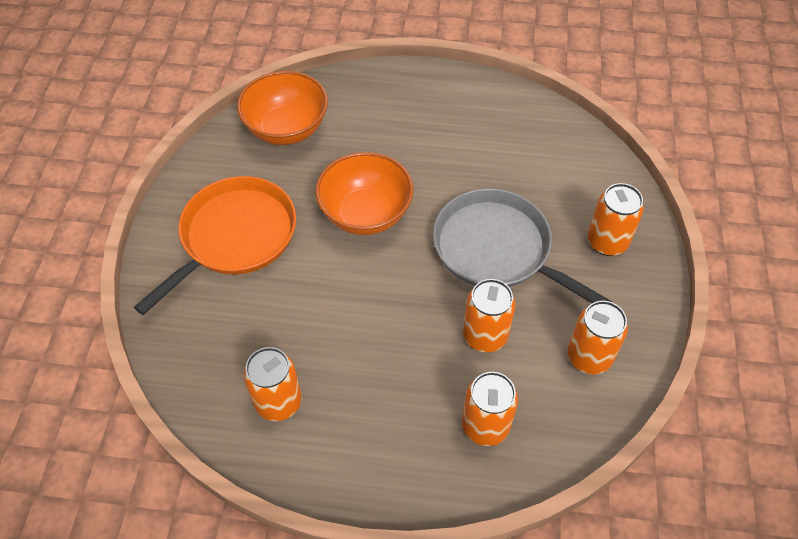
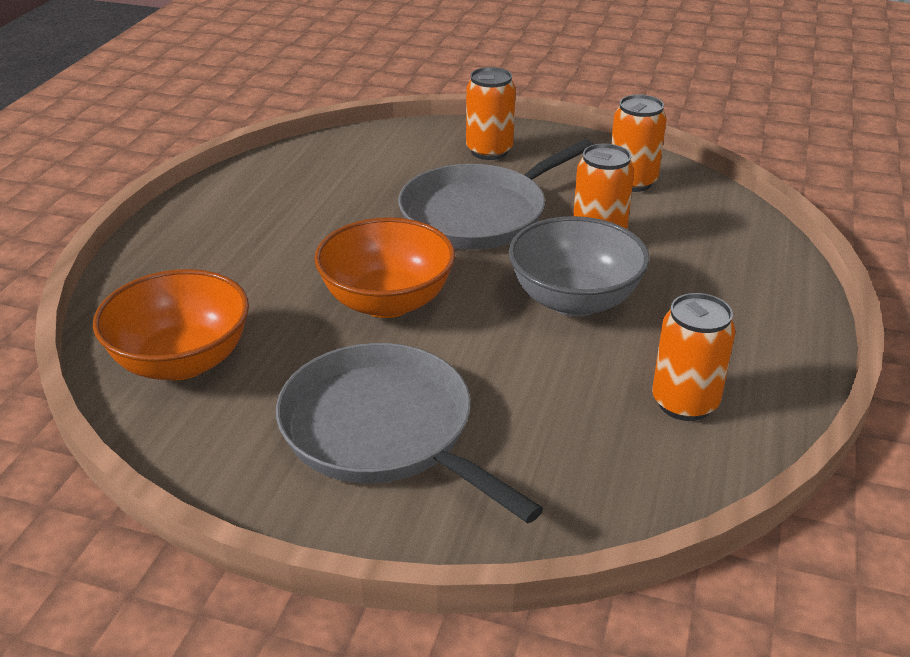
camera: 80 degrees left, 20 degrees down
(235, 237) = (383, 431): orange pan -> grey pan
(390, 325) = (574, 300): none -> grey bowl
(485, 426) = (715, 251): orange can -> none

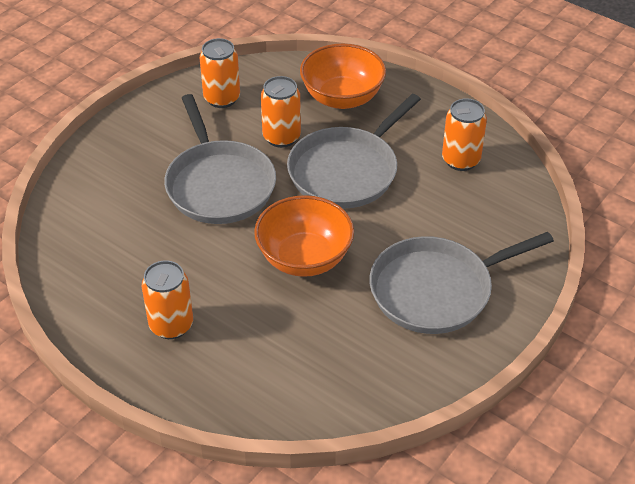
camera: 70 degrees left, 10 degrees up
(182, 361) = (323, 379): orange bowl -> orange bowl (342, 98)
(489, 151) = (130, 153): orange can -> orange can (171, 325)
(574, 300) = (346, 171): grey bowl -> grey pan

